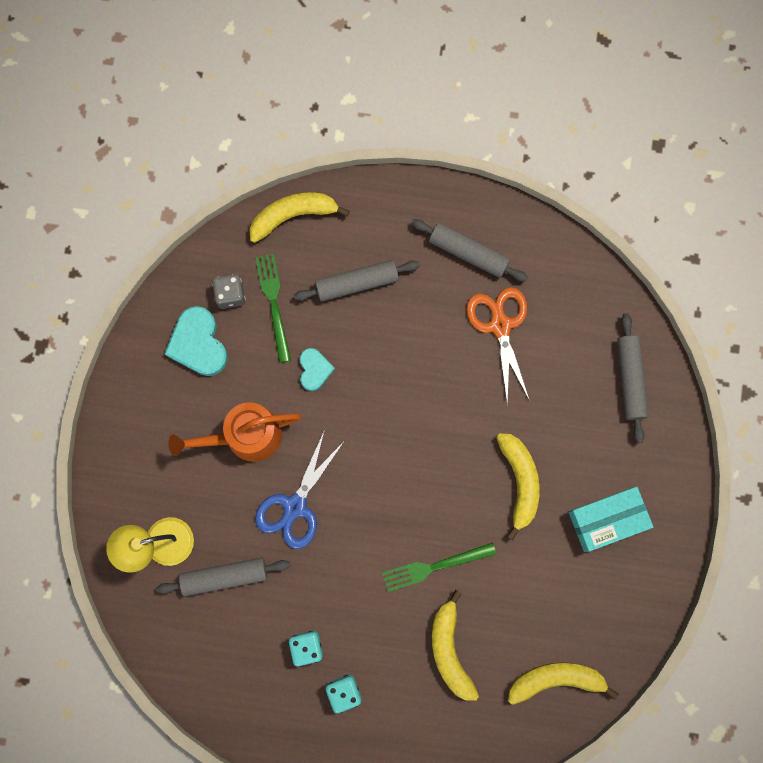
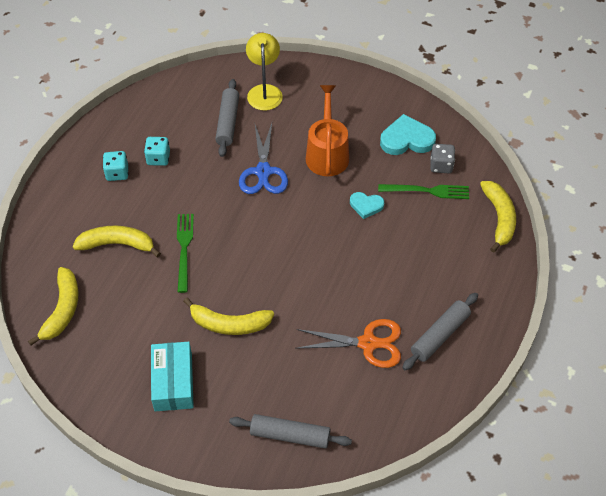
camera: 105 degrees right, 25 degrees down
(295, 506) = (263, 172): blue scissors -> blue scissors turned 135 degrees counterclockwise
(357, 283) = (431, 249): grey rolling pin -> none

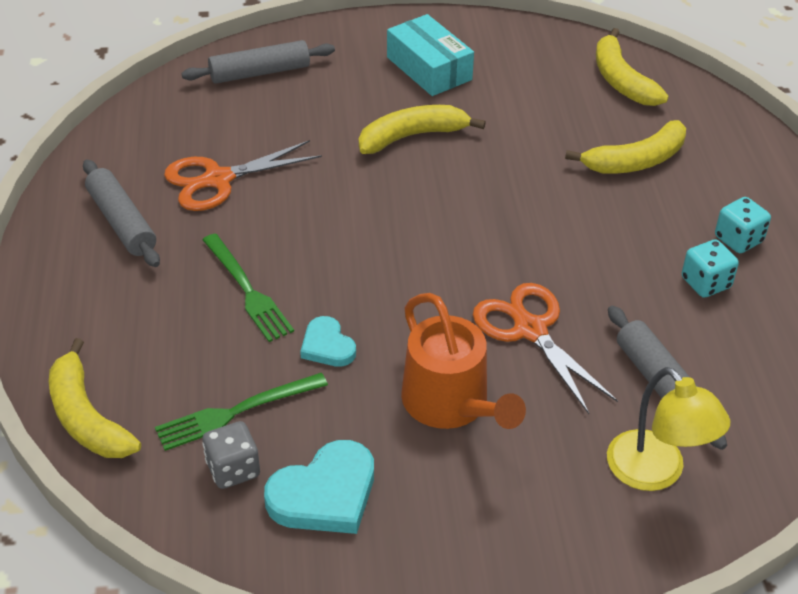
camera: 150 degrees right, 10 degrees down
(184, 249) = (545, 188): green fork -> green fork (247, 290)
(263, 172) = (530, 329): blue scissors -> orange scissors
(366, 205) = (327, 346): turquoise heart -> turquoise heart turned 105 degrees counterclockwise
(439, 335) = (122, 222): grey rolling pin -> grey rolling pin turned 45 degrees counterclockwise

